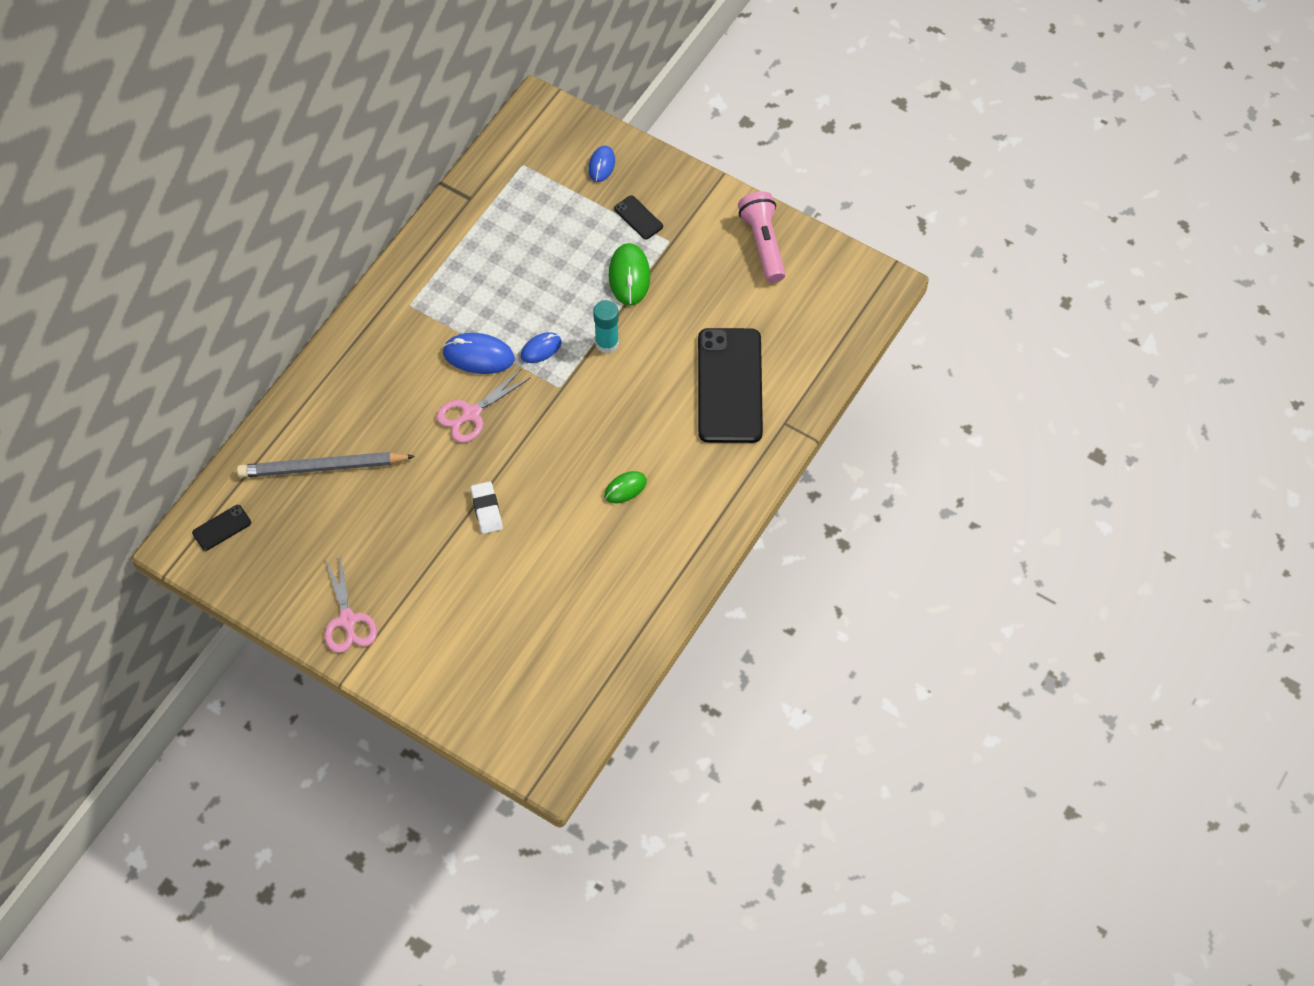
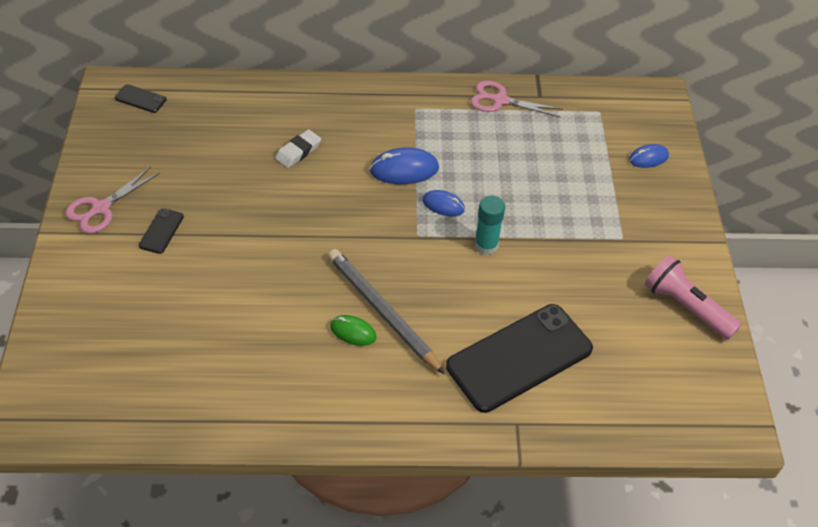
camera: 55 degrees right, 10 degrees down
(323, 467) = (232, 128): grey pencil -> grey pencil (383, 312)
(471, 414) = (346, 191): pink scissors -> pink scissors (500, 100)
(478, 356) = (404, 169): blue mouse -> blue mouse turned 75 degrees counterclockwise
(486, 510) = (263, 245): white eraser -> white eraser (298, 151)
(629, 276) = (563, 228): green mouse -> none
(638, 217) = (624, 206): black phone -> black phone (161, 231)
(763, 243) = (685, 306): pink flashlight -> pink flashlight turned 90 degrees counterclockwise

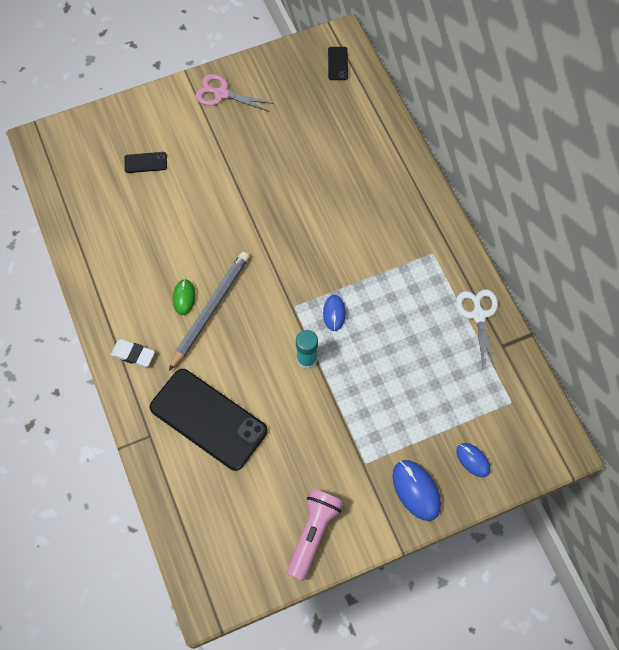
camera: 70 degrees right, 15 degrees up
(161, 231) = (219, 139): black phone -> black phone (145, 162)
(298, 151) = (338, 190): white eraser -> white eraser (133, 354)
(404, 169) = (358, 271): blue mouse -> blue mouse (416, 490)
(500, 100) = (478, 315): pink scissors -> white scissors

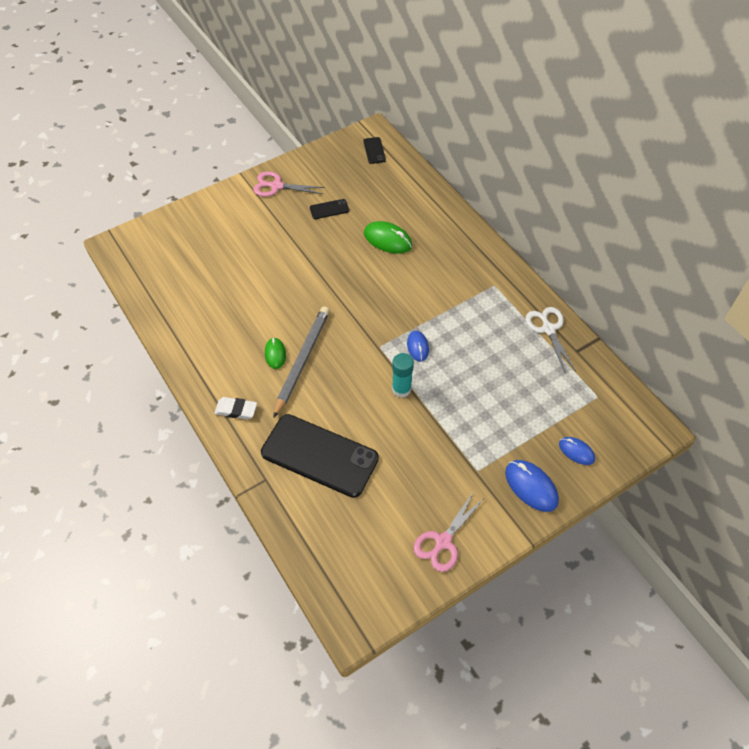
camera: 10 degrees left, 10 degrees down
(145, 162) = (218, 249): black phone -> black phone (329, 209)
(313, 533) = (443, 542): pink flashlight -> pink scissors
(329, 179) = (387, 240): none -> green mouse

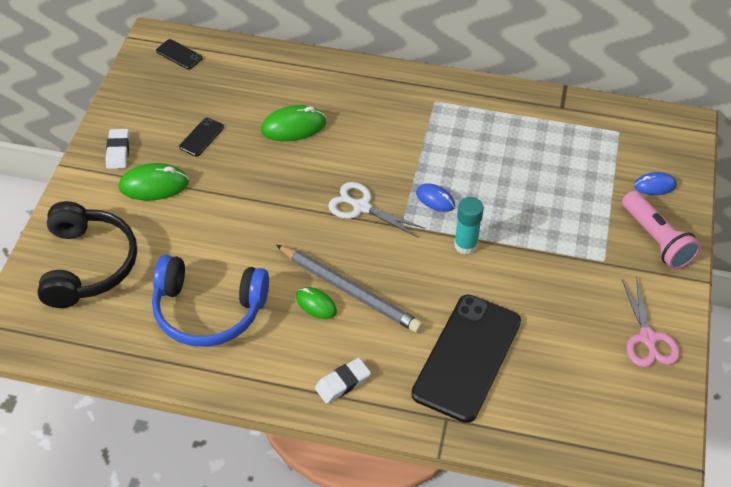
camera: 45 degrees left, 5 degrees down
(191, 239) = (88, 264): none -> black headphones
(217, 312) = (208, 311): none -> blue headphones
(272, 219) = (154, 185): none -> green mouse
(276, 186) = (118, 151): pink scissors -> white eraser
(302, 361) = (349, 290): grey pencil -> grey pencil turned 150 degrees clockwise
(319, 455) = (467, 357): black phone -> black phone turned 45 degrees counterclockwise
(531, 486) = (656, 239): blue mouse -> pink flashlight
(548, 329) = (520, 106): white scissors -> white scissors (361, 207)

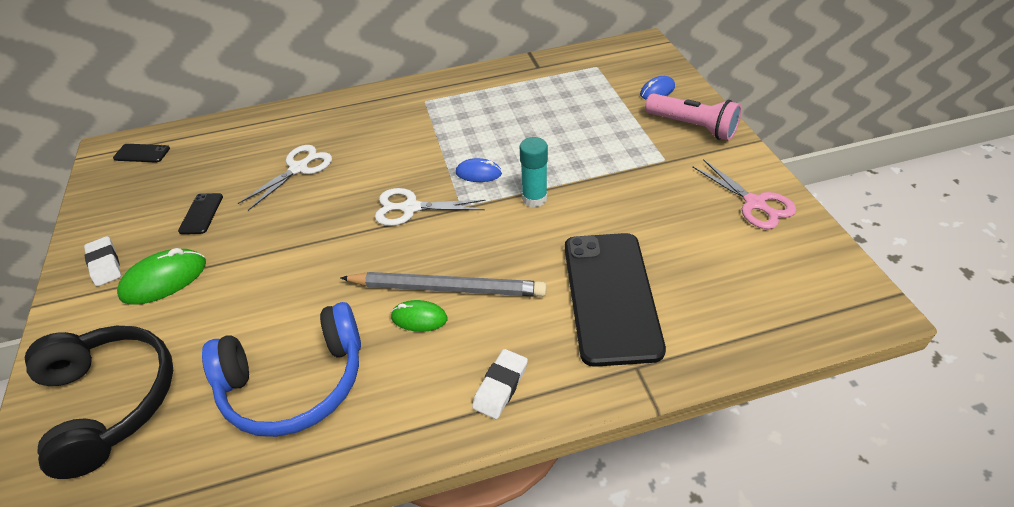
camera: 25 degrees left, 5 degrees down
(293, 127) = (299, 168): green mouse -> white scissors

